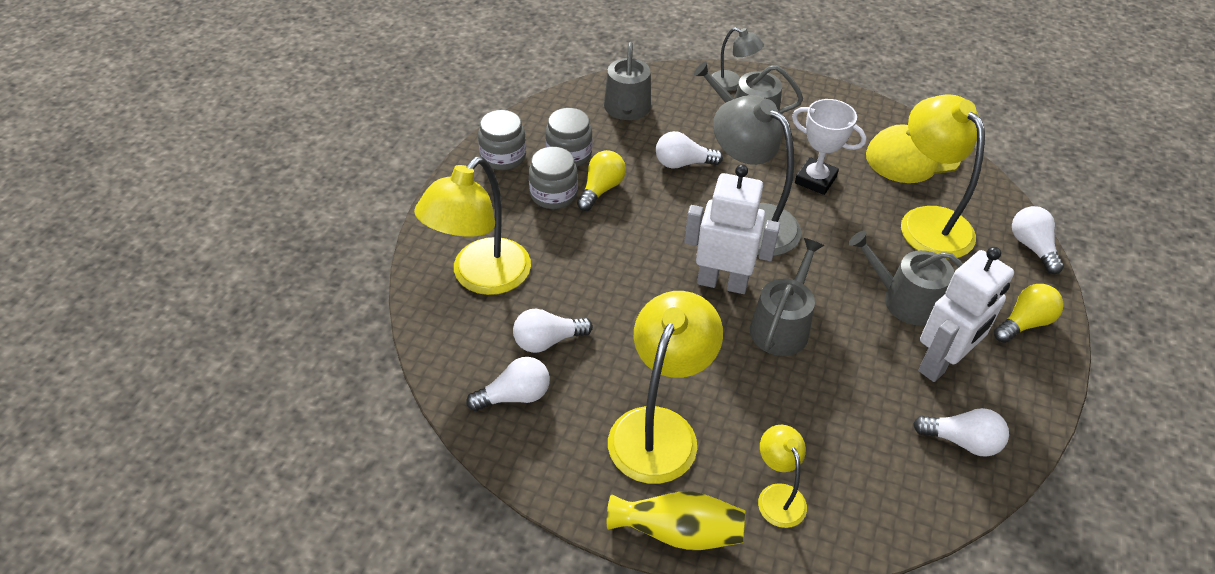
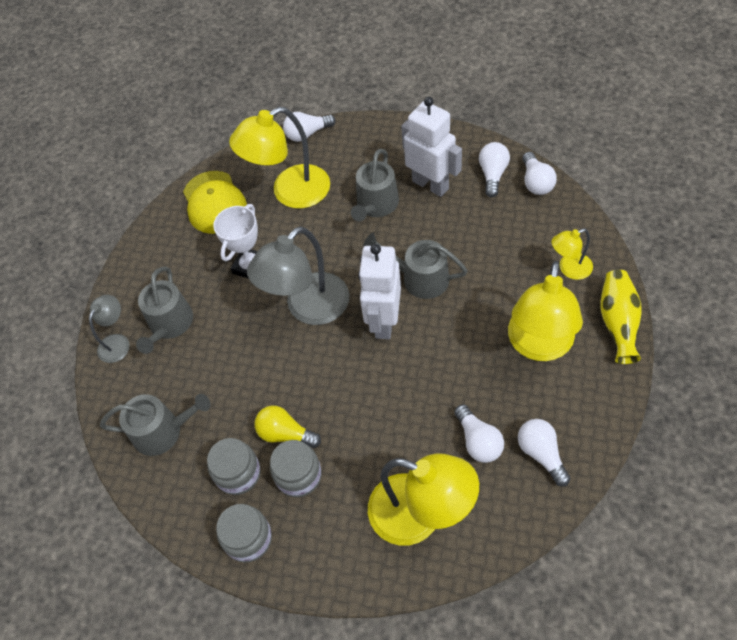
camera: 90 degrees left, 10 degrees up
(659, 428) = (539, 346): yellow lamp -> yellow lamp turned 90 degrees counterclockwise
(683, 163) = (241, 369): white light bulb -> white light bulb (536, 182)
(1024, 323) = (382, 141): yellow light bulb -> none

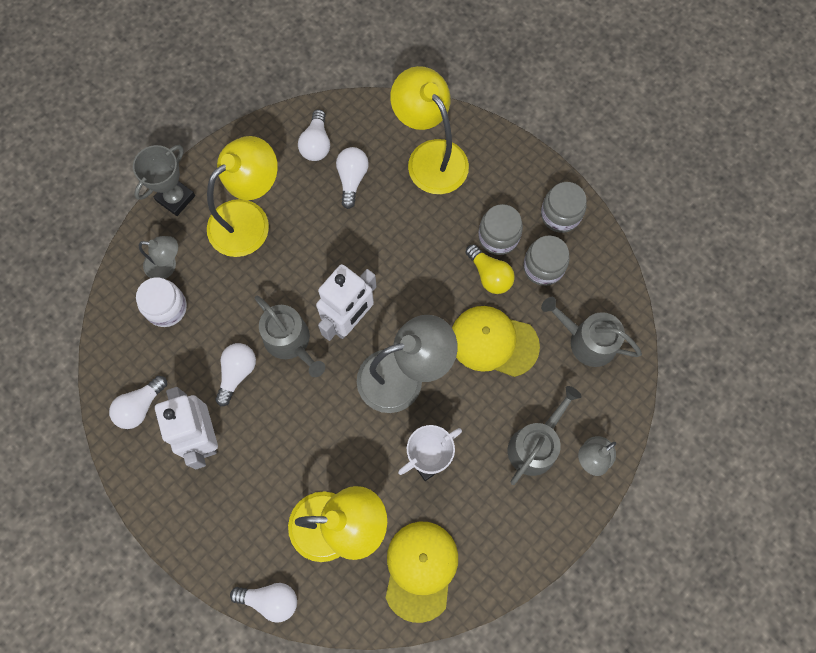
camera: 155 degrees left, 15 degrees up
(248, 379) = (493, 342): none -> yellow cap
(376, 205) = (270, 449): grey watering can -> none
(536, 182) = (112, 369): white light bulb -> white light bulb (237, 373)
(538, 242) = (166, 307): none -> white jar
(569, 269) = (167, 266): yellow lamp -> grey lamp
(618, 322) = (175, 198): yellow vase -> grey trophy

